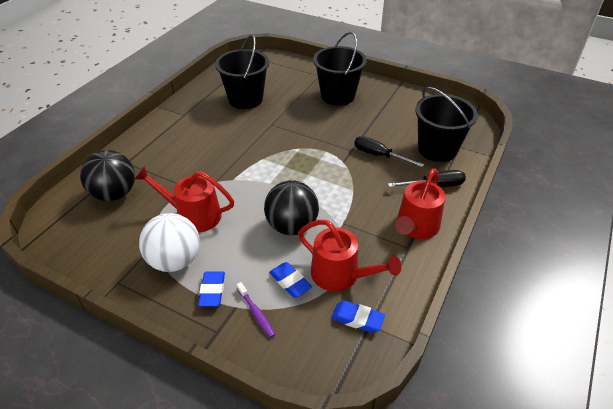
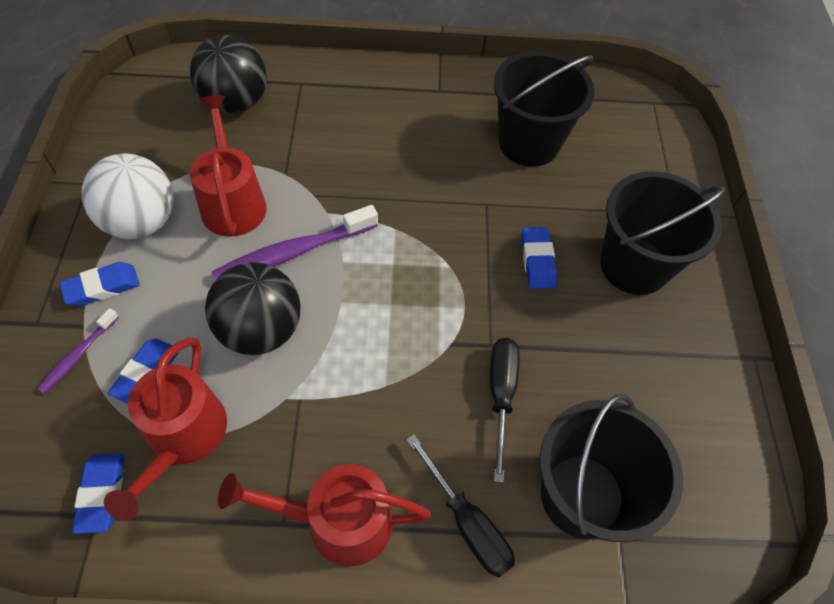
camera: 60 degrees right, 15 degrees up
(249, 200) = (293, 253): none -> purple toothbrush
(316, 121) = (537, 261): none -> blue eraser

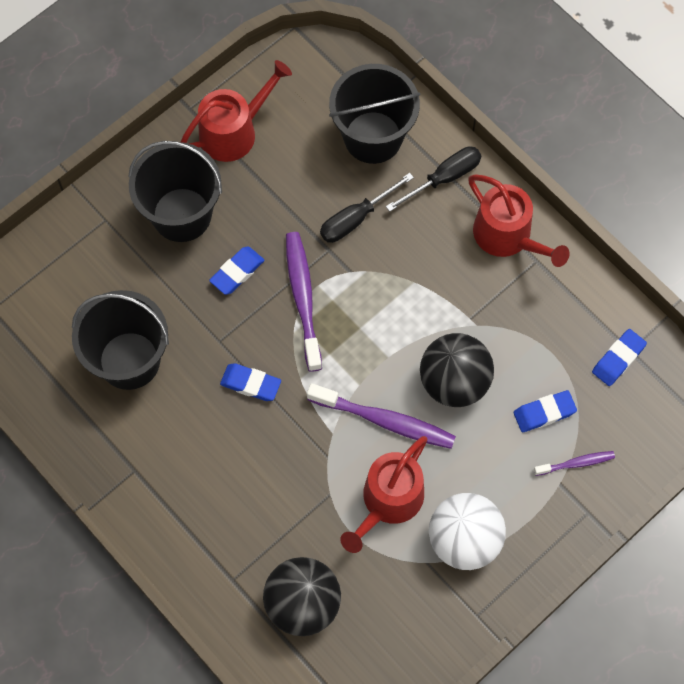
camera: 130 degrees left, 10 degrees up
(102, 287) = (528, 504): blue eraser -> blue eraser (250, 384)
(183, 437) = (552, 353): red watering can -> red watering can (234, 132)
(463, 286) = (303, 298): none -> purple toothbrush
(467, 522) = (444, 178): black screwdriver -> black screwdriver turned 45 degrees clockwise

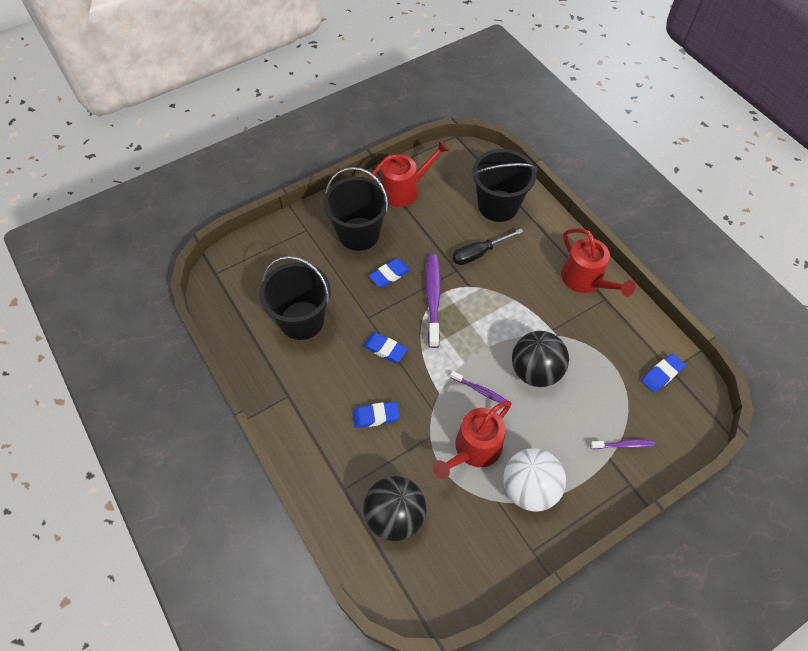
camera: 10 degrees right, 10 degrees down
(385, 421) = (480, 390): purple toothbrush -> purple toothbrush, size x0.53
(444, 178) = (544, 237): black screwdriver -> none
(544, 413) = (602, 404): blue eraser -> blue eraser (375, 416)

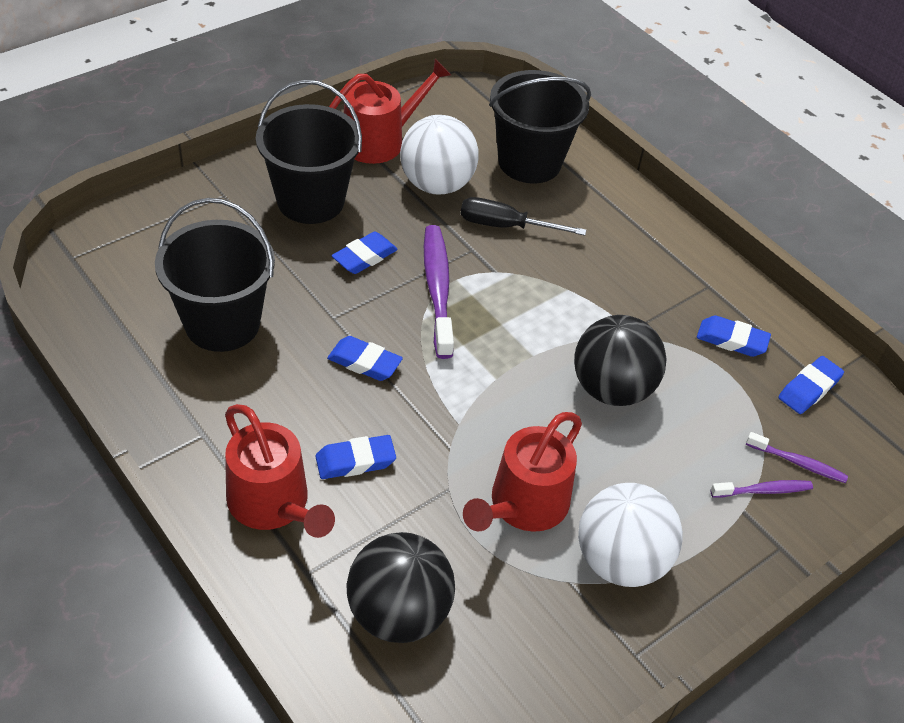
camera: 10 degrees left, 10 degrees down
(438, 222) = (436, 184): none -> white ball
(479, 253) = (505, 226): black screwdriver -> black screwdriver turned 45 degrees clockwise
(480, 390) = (525, 418): purple toothbrush -> purple toothbrush (798, 463)
(585, 280) = (675, 261): red watering can -> red watering can (273, 504)
(615, 338) = (731, 340): none -> blue eraser

